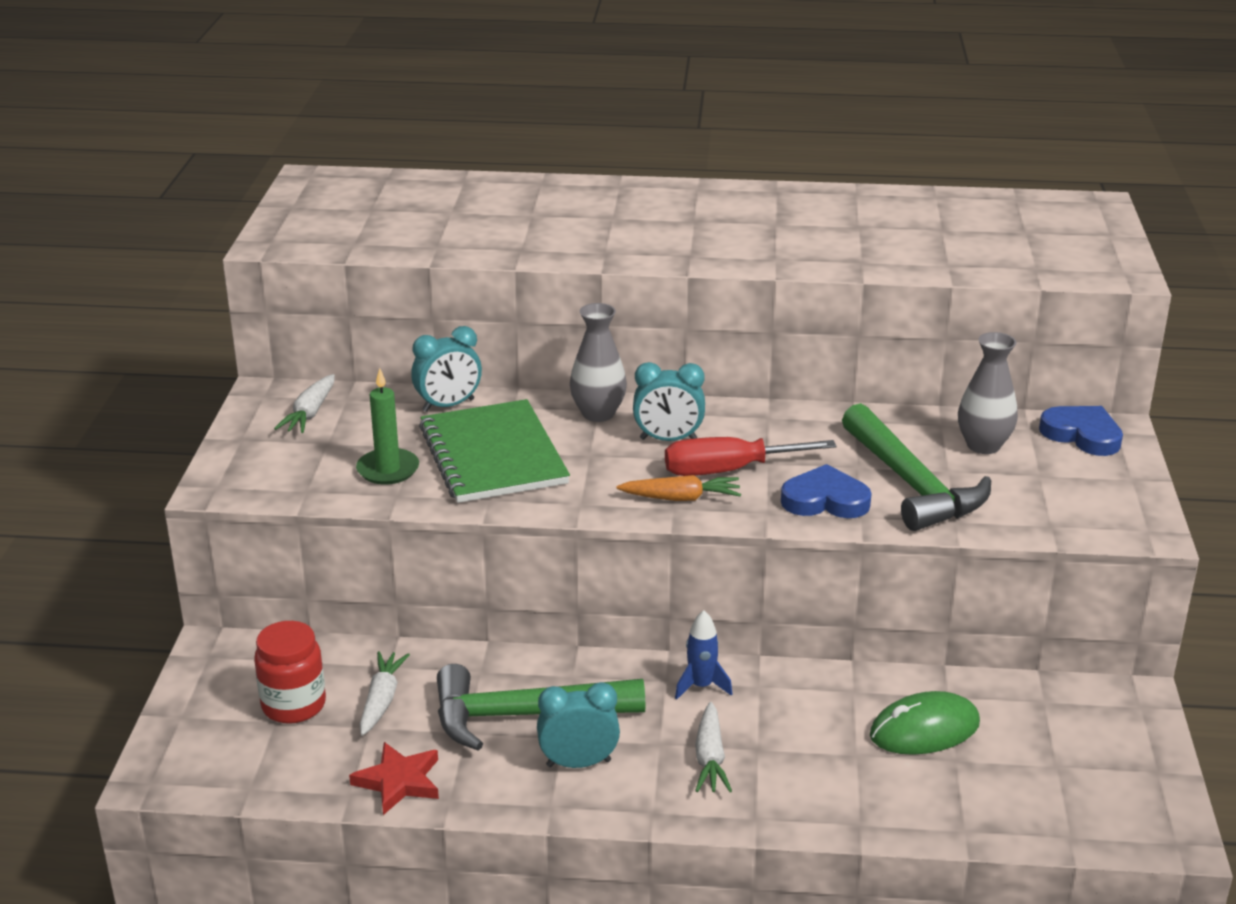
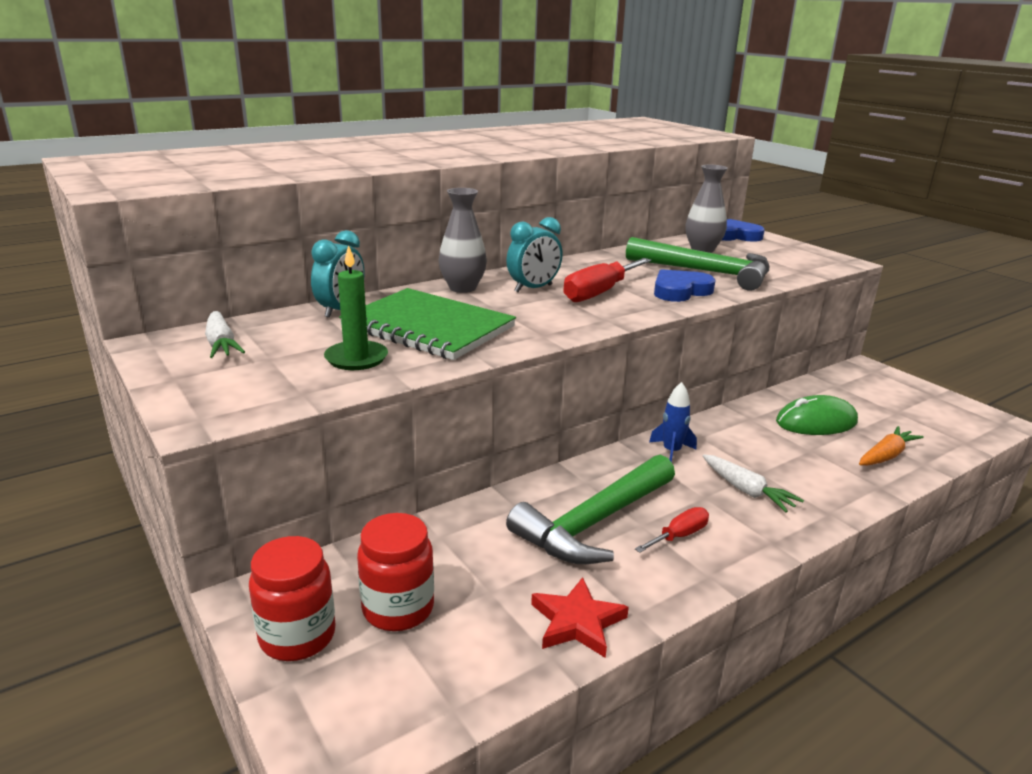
camera: 40 degrees left, 5 degrees down
(213, 690) = (297, 636): none -> red jar
(381, 700) = (471, 565): white carrot -> none
(578, 763) = (679, 536): turquoise clock -> red screwdriver
(681, 498) = (600, 313): orange carrot -> orange carrot (886, 456)
(924, 729) = (816, 422): green mouse -> green mouse turned 45 degrees clockwise

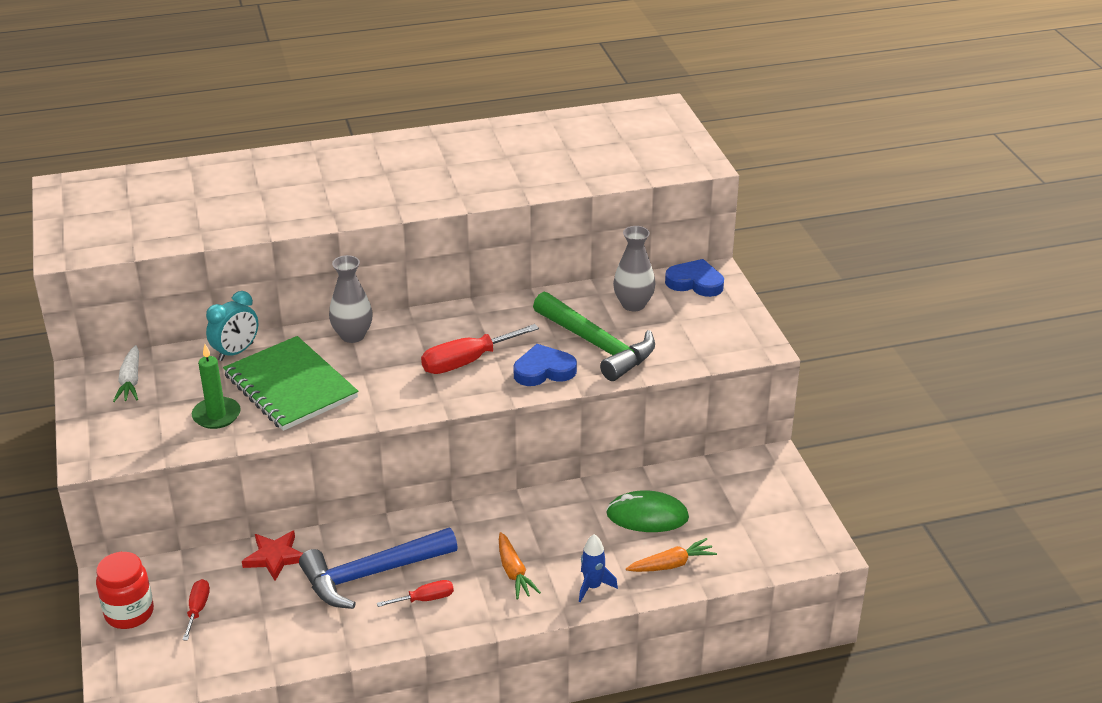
camera: 20 degrees right, 10 degrees up
(398, 608) = (197, 609): red jar -> red screwdriver
(533, 288) = (413, 346): turquoise clock -> none
(577, 622) = (304, 645): red star -> red star (275, 557)
(594, 523) = (371, 574): green hammer -> blue hammer
(671, 452) = (486, 522): blue rocket -> blue rocket (593, 587)
(746, 491) = (513, 572): white carrot -> orange carrot

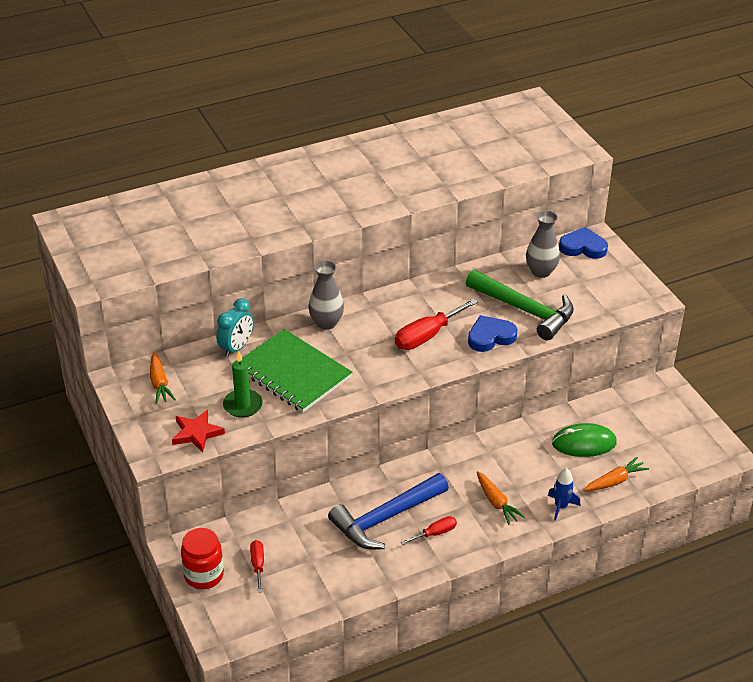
camera: 10 degrees left, 5 degrees up
(130, 381) = (159, 383): white carrot -> orange carrot
(275, 557) = (304, 513): red star -> red star (197, 433)

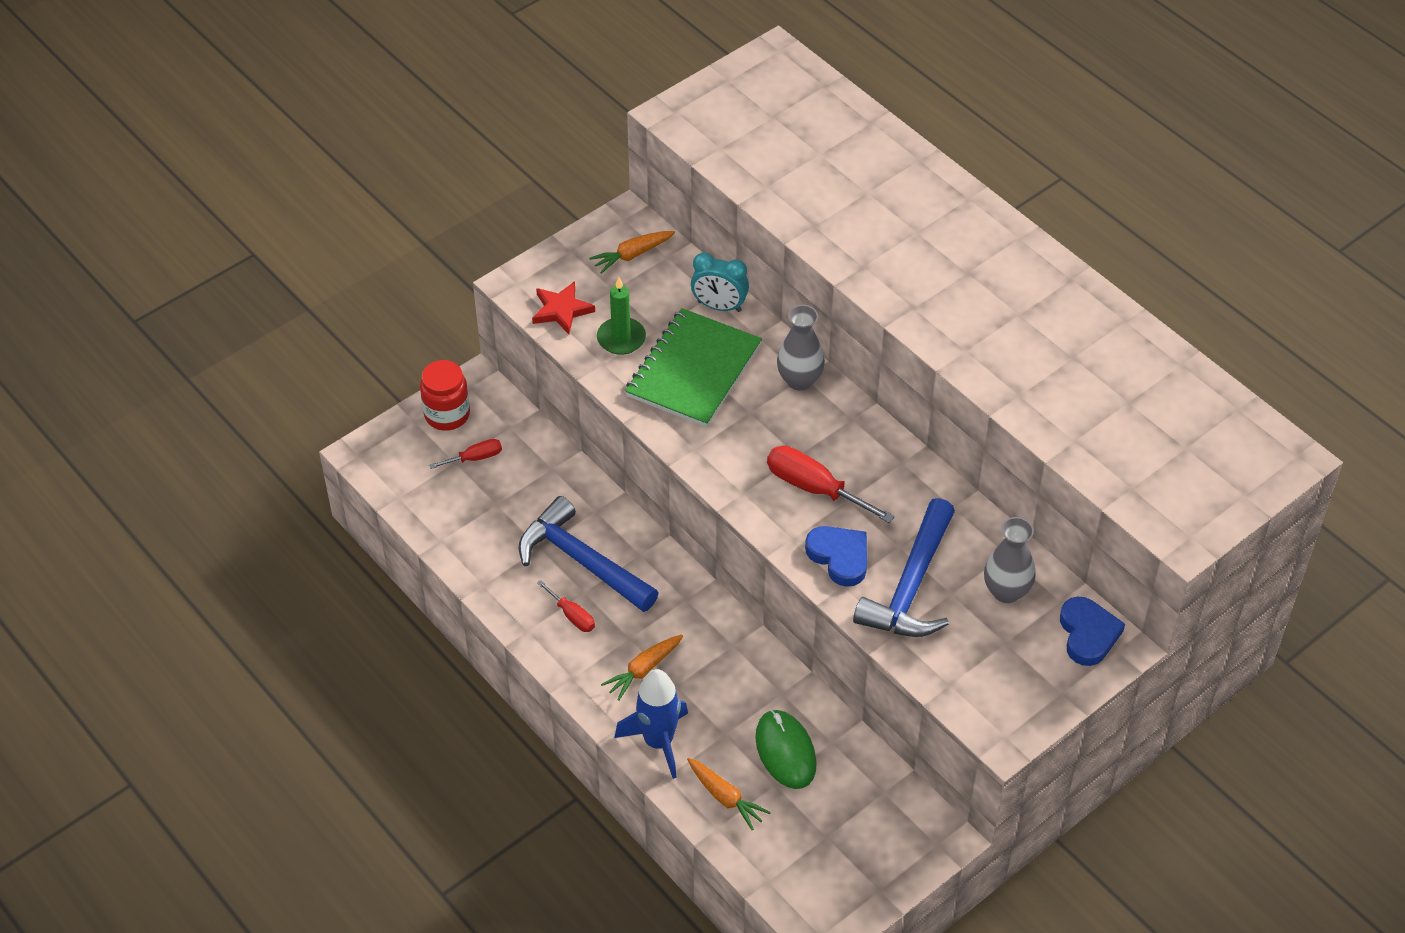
camera: 75 degrees right, 10 degrees up
(525, 310) = (911, 586): green hammer -> blue hammer
(561, 507) = (658, 742): blue rocket -> blue rocket, size x1.70

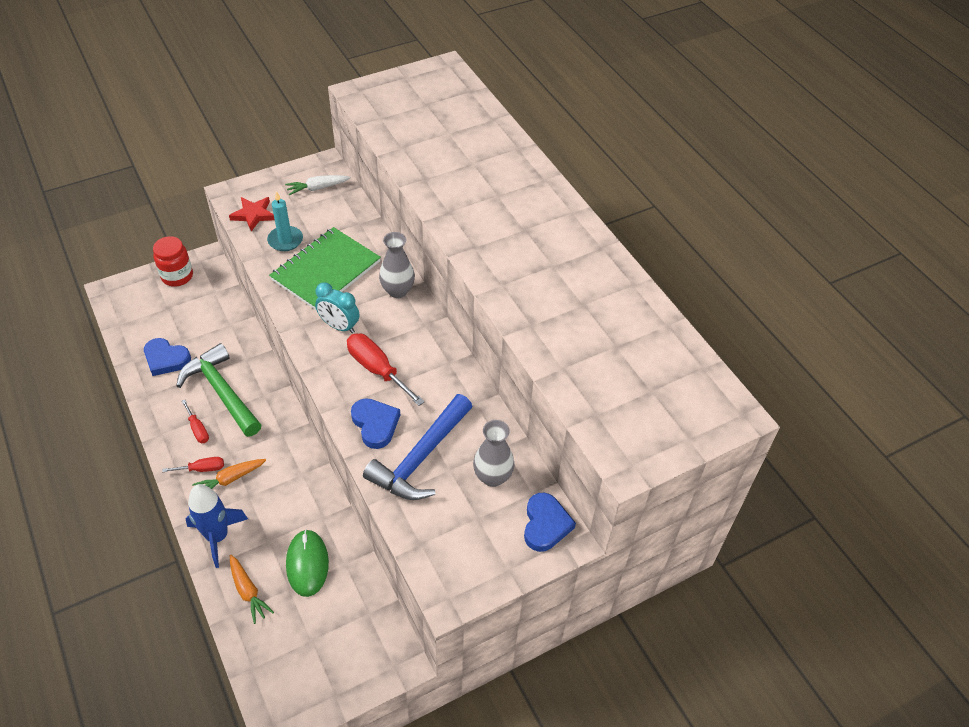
camera: 10 degrees right, 0 degrees up
(475, 458) = (182, 308): red screwdriver -> red screwdriver (202, 469)
(486, 532) = (166, 359): none -> blue heart
(581, 560) = (221, 391): blue hammer -> green hammer
(621, 338) = (285, 240): green candle -> turquoise candle
(632, 255) = (317, 188): orange carrot -> white carrot
(719, 306) = (362, 231): turquoise clock -> turquoise clock (339, 326)

